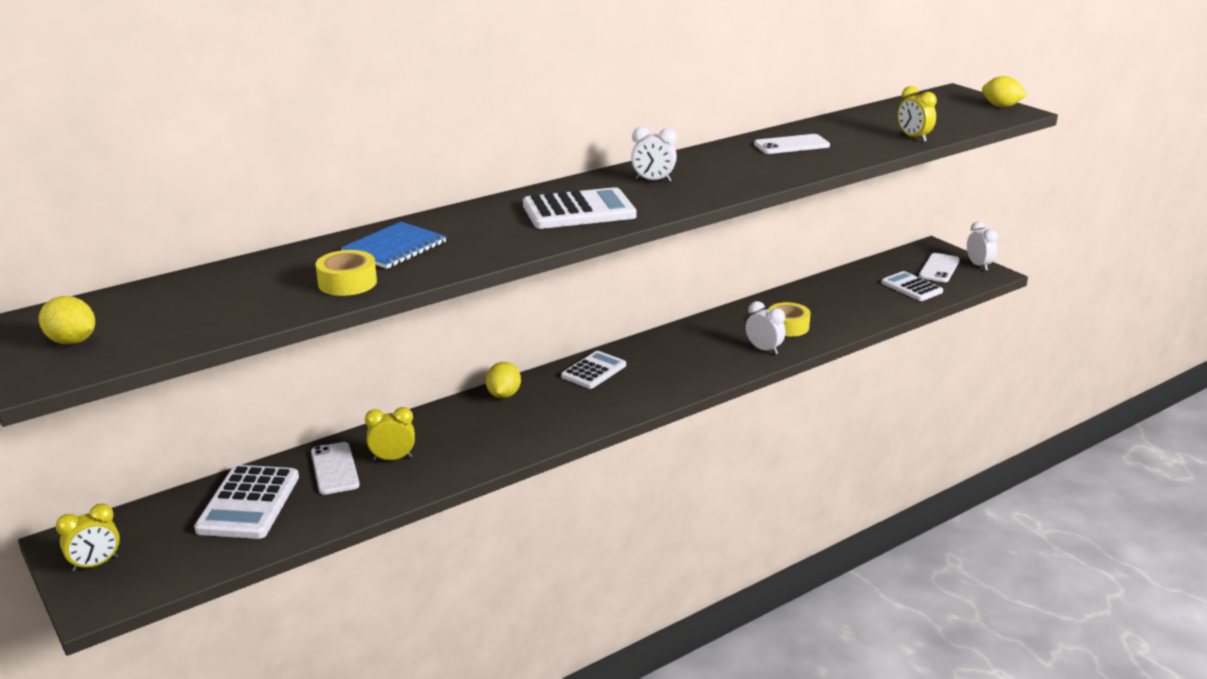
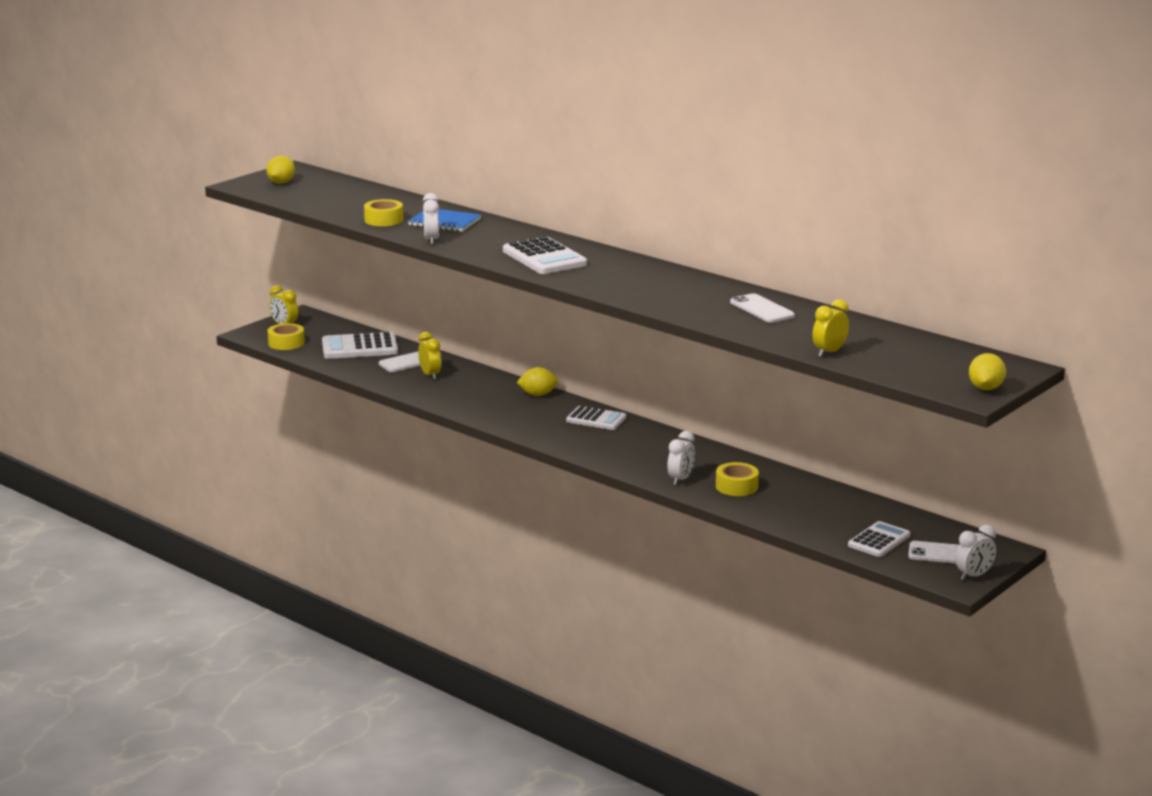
camera: 75 degrees right, 5 degrees down
(170, 569) = (286, 343): none -> yellow tape
(653, 180) = (627, 272): white clock -> white clock (431, 240)

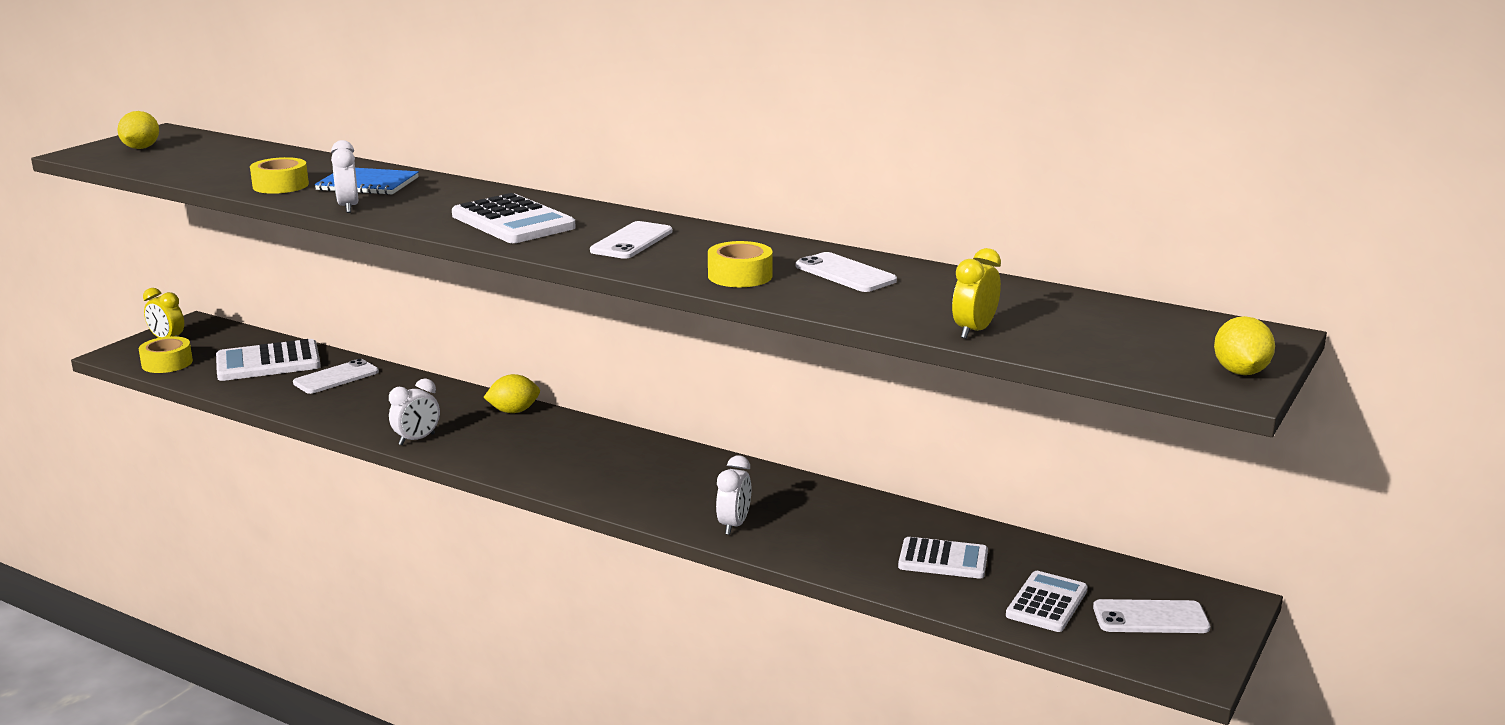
camera: 10 degrees left, 0 degrees up
(430, 375) = (364, 394): yellow clock -> none
(596, 419) = (598, 441): white calculator -> white calculator (943, 560)
(623, 277) = (631, 241): none -> white phone
(736, 486) = (815, 530): yellow tape -> yellow tape (740, 276)
(974, 576) = (1209, 653): white clock -> white clock (417, 439)

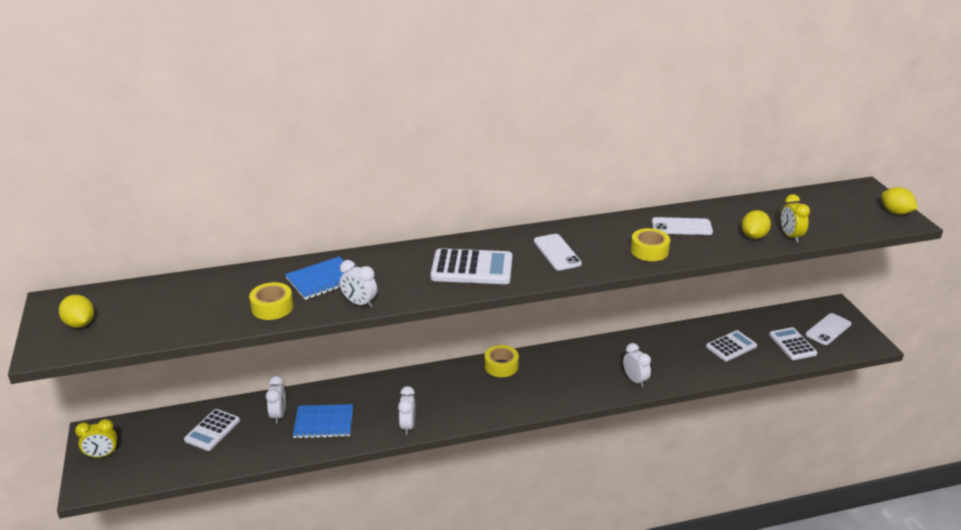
camera: 45 degrees left, 10 degrees up
(167, 363) = (141, 471): yellow tape -> yellow tape (501, 366)
(268, 362) = (212, 430): white calculator -> white calculator, size x0.67
(336, 377) = (278, 415): white phone -> white clock
(357, 400) = (323, 423): none -> blue notebook
(513, 411) = (421, 378): yellow lemon -> yellow lemon (753, 236)

